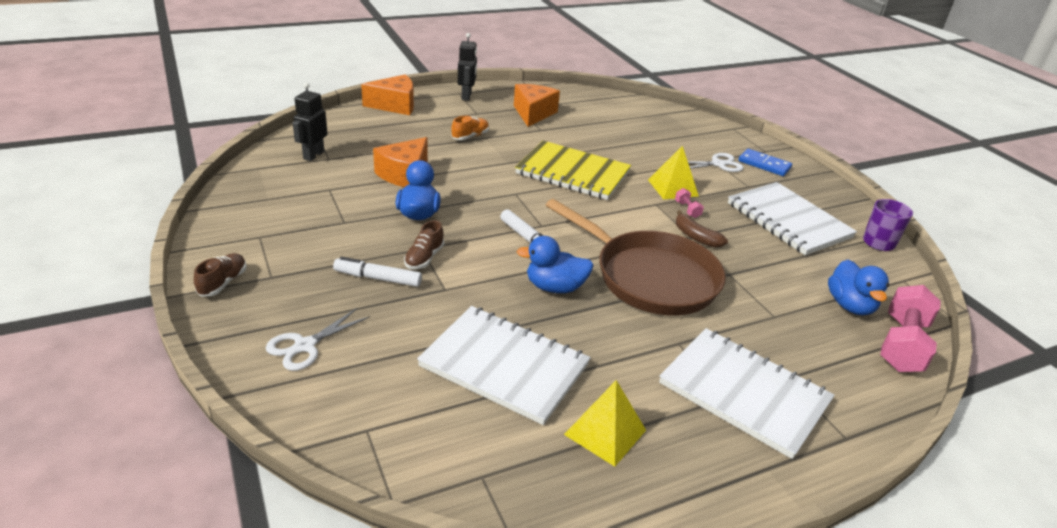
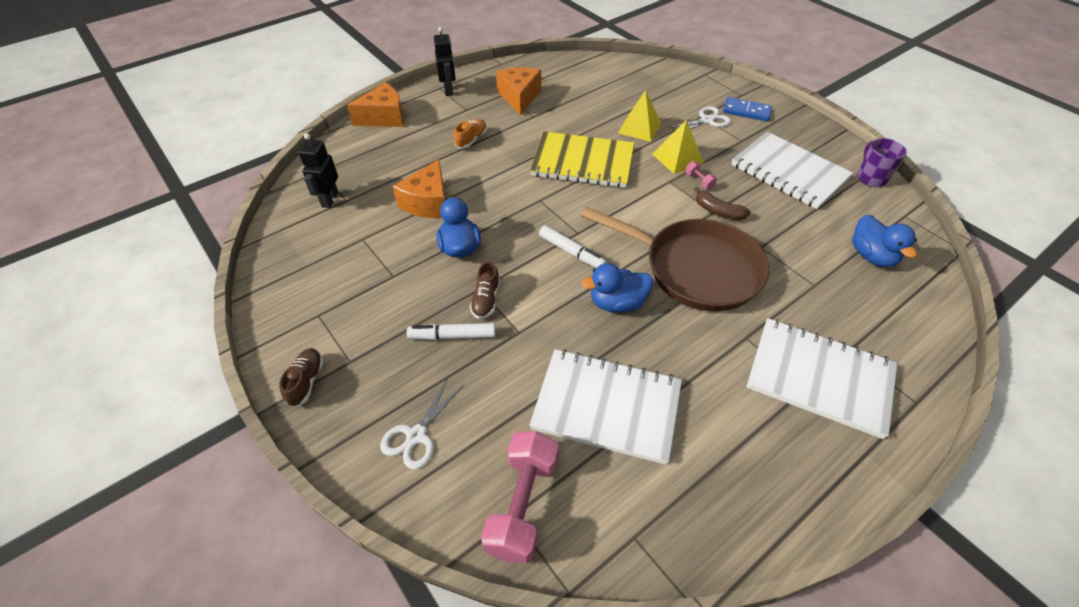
camera: 10 degrees left, 15 degrees up
(605, 432) = (720, 455): yellow pyramid -> yellow pyramid (639, 128)
(902, 344) = (927, 288): pink dumbbell -> pink dumbbell (522, 504)

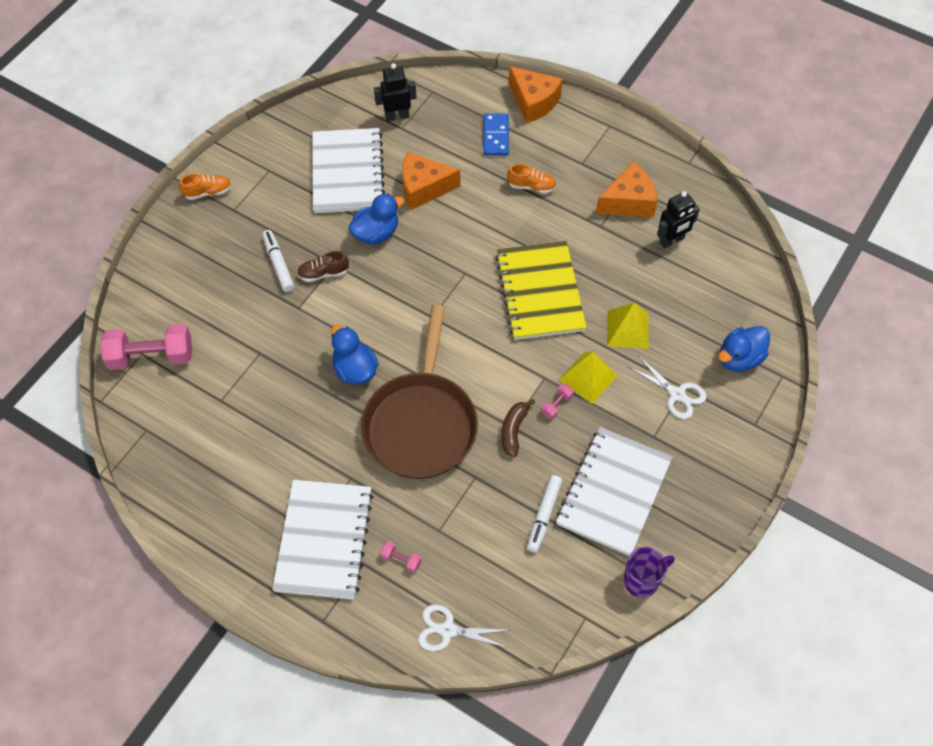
camera: 70 degrees right, 10 degrees up
(306, 381) = (208, 192): brown shoe -> orange shoe
(416, 435) = (185, 276): white scissors -> white scissors (448, 630)
(448, 90) = (609, 135): black robot -> black robot (671, 241)
(571, 252) = (404, 319): white marker -> white marker (544, 516)
(606, 406) = (245, 388): white notebook -> white notebook (347, 173)
(746, 111) = (718, 434): blue domino -> blue domino (496, 136)
(845, 320) = (401, 560): none -> pink dumbbell
(871, 256) = (502, 582): blue duck -> blue duck (739, 358)

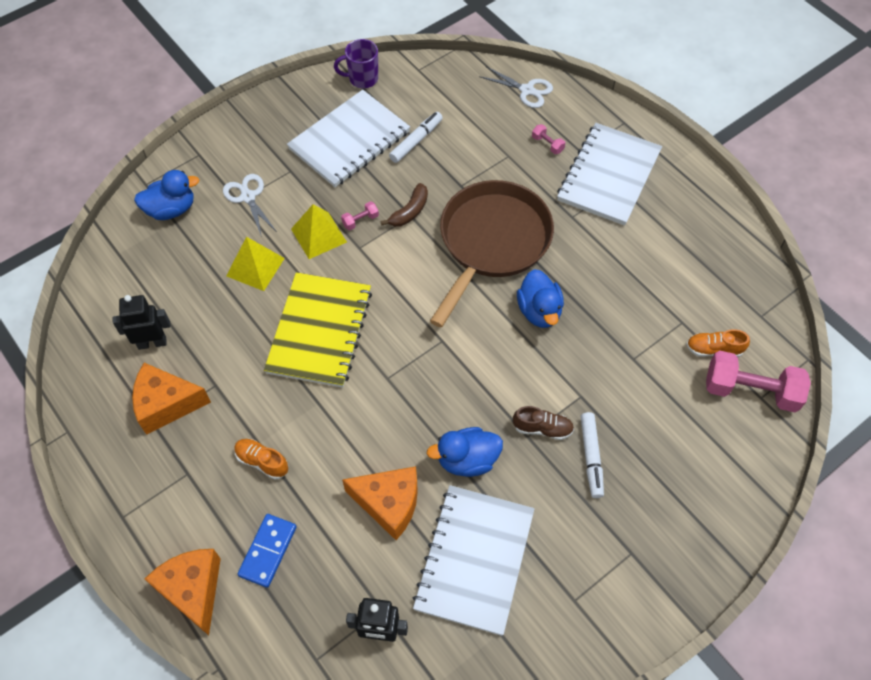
camera: 160 degrees left, 0 degrees up
(208, 192) = (660, 592): orange shoe -> orange shoe (713, 349)

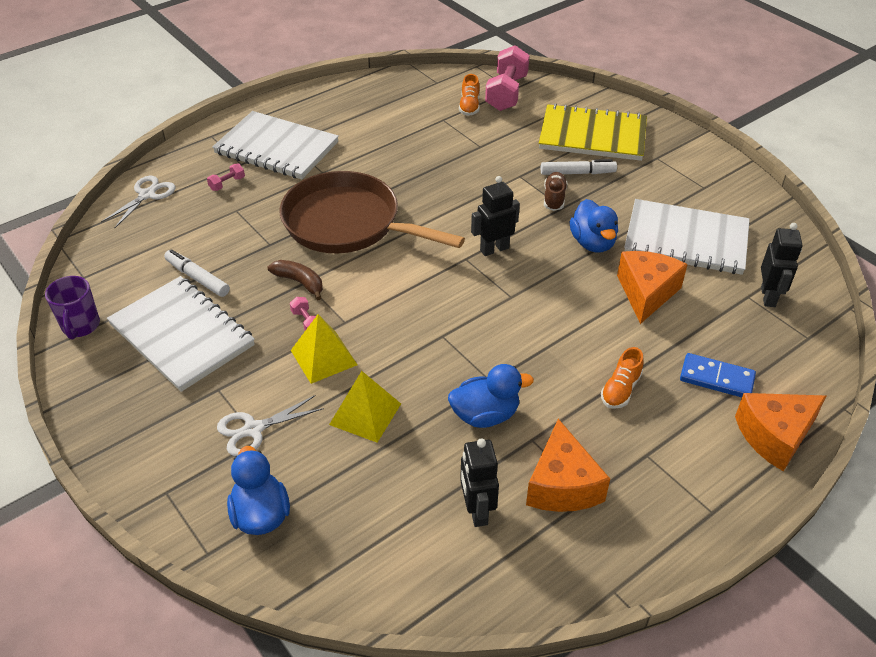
camera: 90 degrees left, 15 degrees down
(320, 331) = (456, 350): yellow notebook -> yellow notebook (592, 135)
(456, 366) = (494, 249): none -> black robot
(539, 311) = (431, 196): blue duck -> blue duck (485, 415)

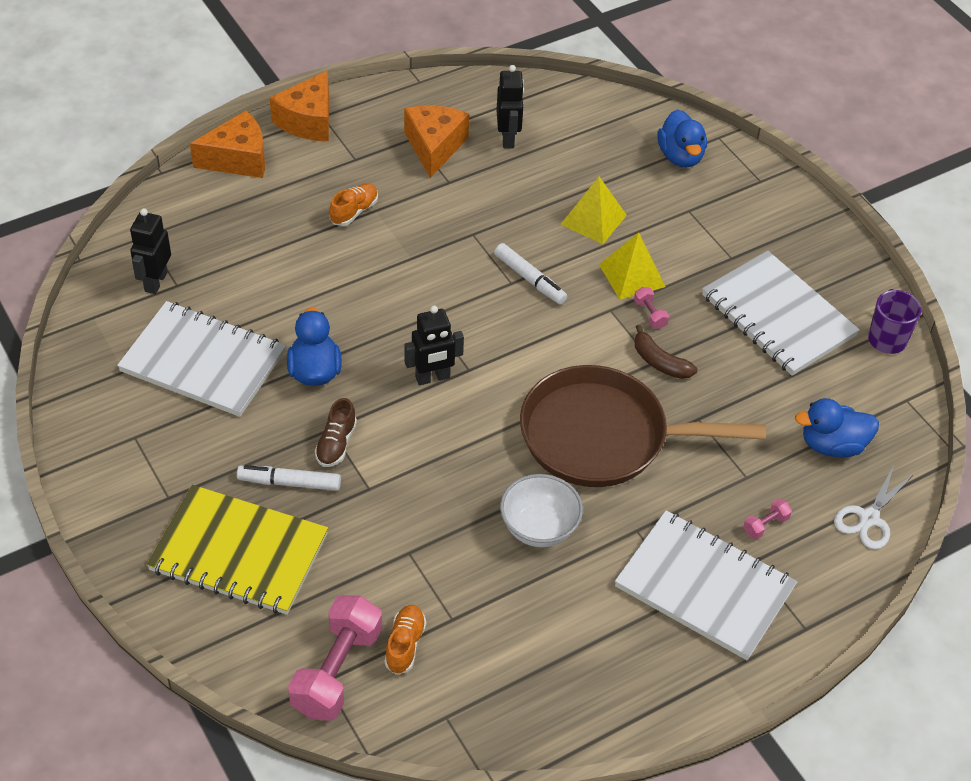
camera: 175 degrees left, 5 degrees up
(197, 278) = (776, 382): white marker -> white marker (530, 279)
(253, 429) = (693, 219): white scissors -> none
(348, 224) = (603, 437): brown pan -> brown pan turned 150 degrees clockwise
(393, 166) = (539, 528): none -> white bowl
(485, 415) = (485, 205): blue duck -> blue duck (832, 445)
(646, 293) = (283, 302): orange cheese -> orange cheese (308, 121)
(716, 378) = (260, 210): blue domino -> none

